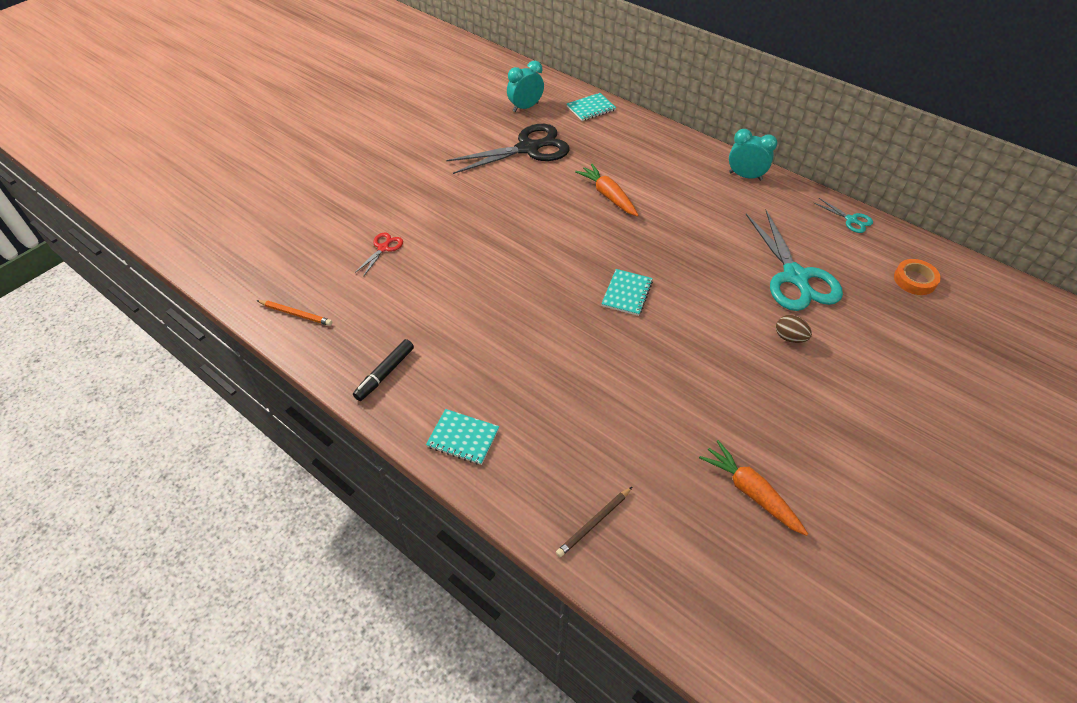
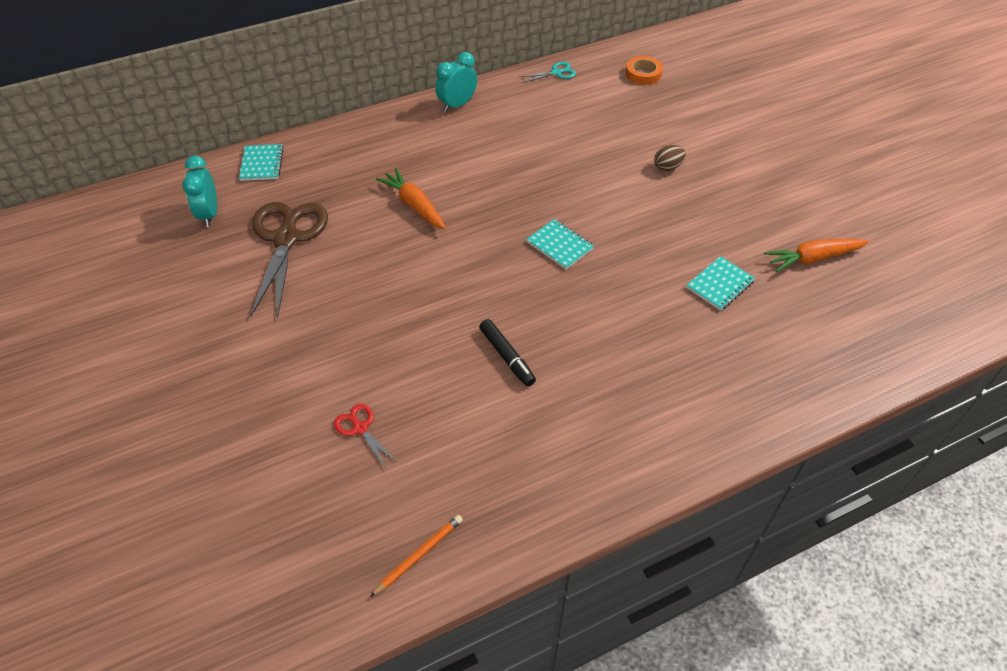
camera: 65 degrees left, 0 degrees up
(385, 374) = (566, 483): black marker -> black marker (507, 357)
(463, 438) = (683, 437): turquoise notebook -> turquoise notebook (720, 284)
(528, 149) = (286, 238): black scissors -> brown scissors
(594, 523) = (812, 370): brown pencil -> none
(608, 196) = (414, 205): orange carrot -> orange carrot turned 60 degrees clockwise
(795, 277) = (602, 133): turquoise scissors -> none

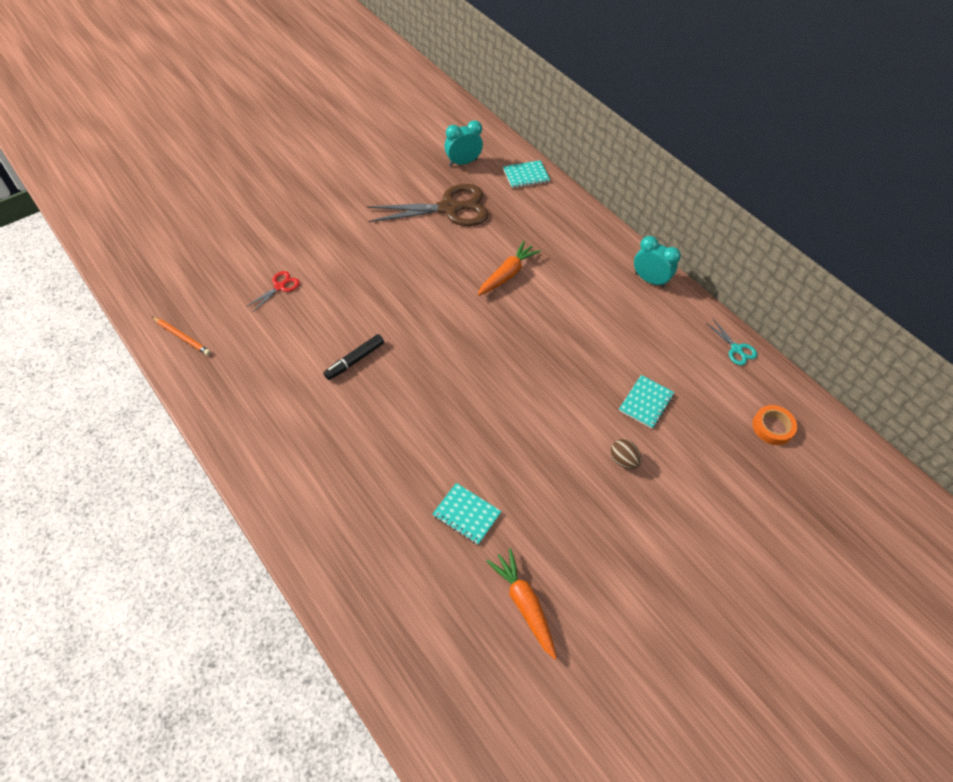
camera: 75 degrees right, 5 degrees up
(559, 245) = (486, 381): turquoise notebook -> turquoise notebook (646, 402)

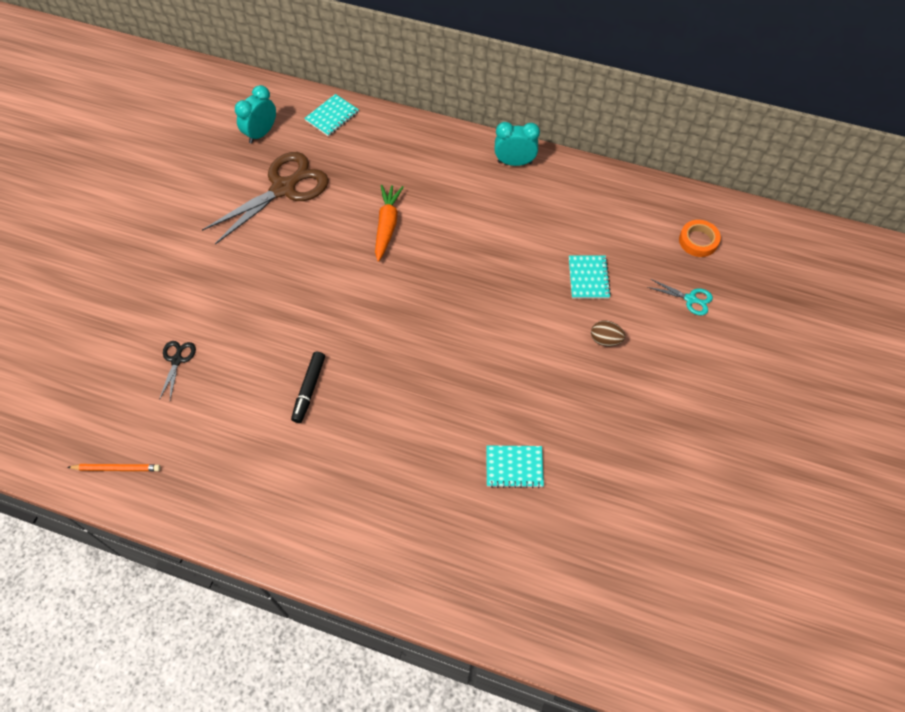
camera: 30 degrees left, 5 degrees up
(280, 287) = (177, 360): red scissors -> black scissors
(524, 604) = (614, 511): orange carrot -> none
(736, 349) = (626, 187): turquoise scissors -> turquoise scissors (690, 299)

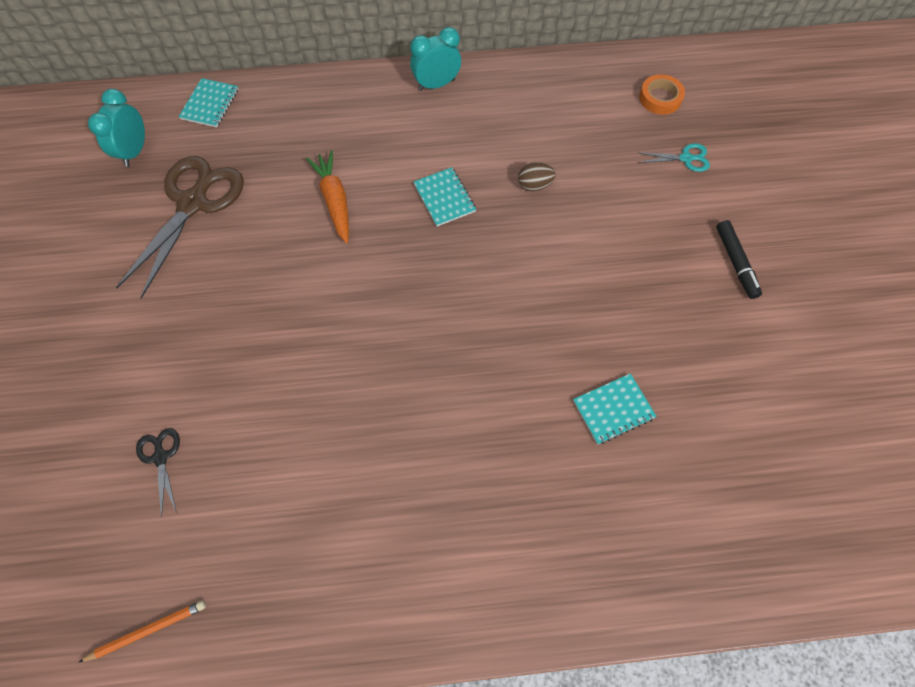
camera: 25 degrees left, 5 degrees up
(309, 389) = (341, 422): black marker -> black marker (735, 262)
(588, 278) = (576, 175): turquoise notebook -> turquoise notebook (444, 198)
(605, 340) = (628, 233): brown egg -> brown egg (534, 185)

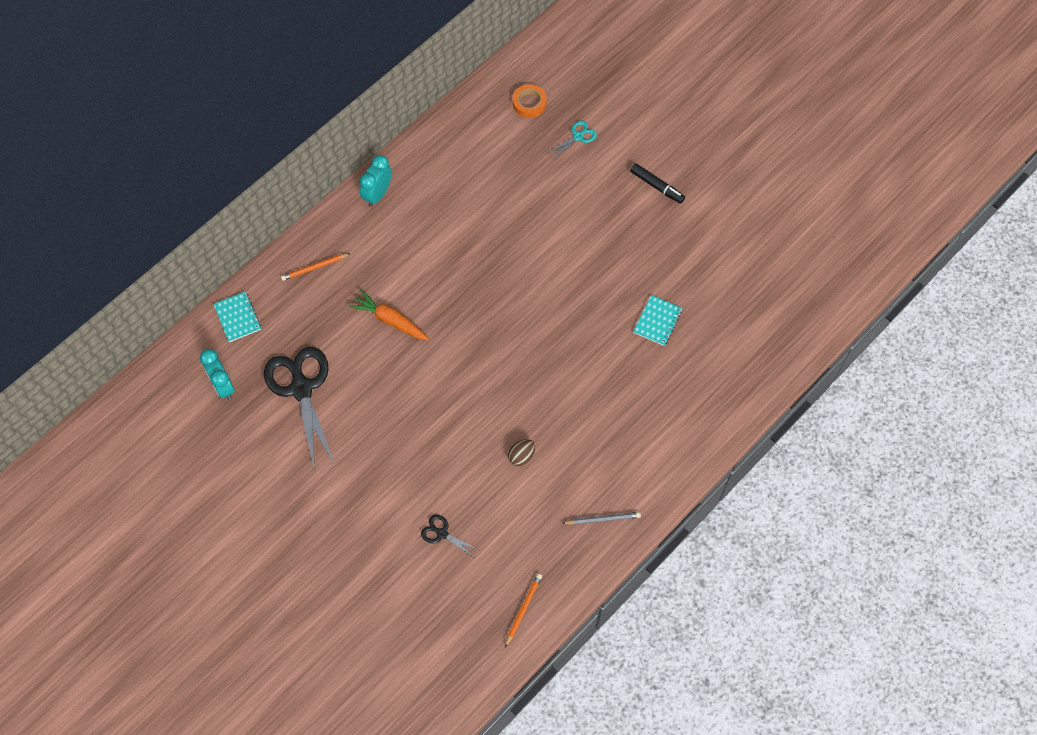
camera: 40 degrees left, 0 degrees up
(193, 203) = (301, 388): brown scissors -> black scissors
(317, 108) = (314, 267): none -> orange pencil
(339, 598) = (602, 519): none -> grey pencil
(444, 198) = (456, 268): turquoise notebook -> none
(534, 185) = (503, 220): brown egg -> brown egg (521, 456)

